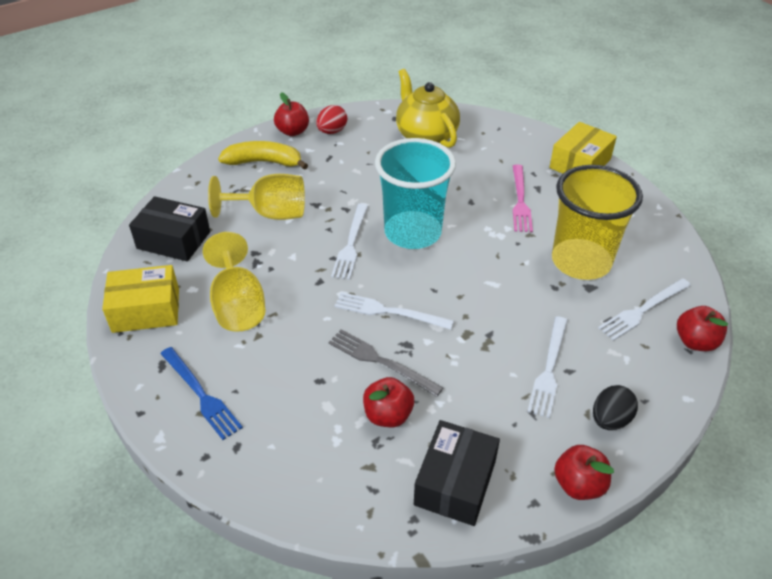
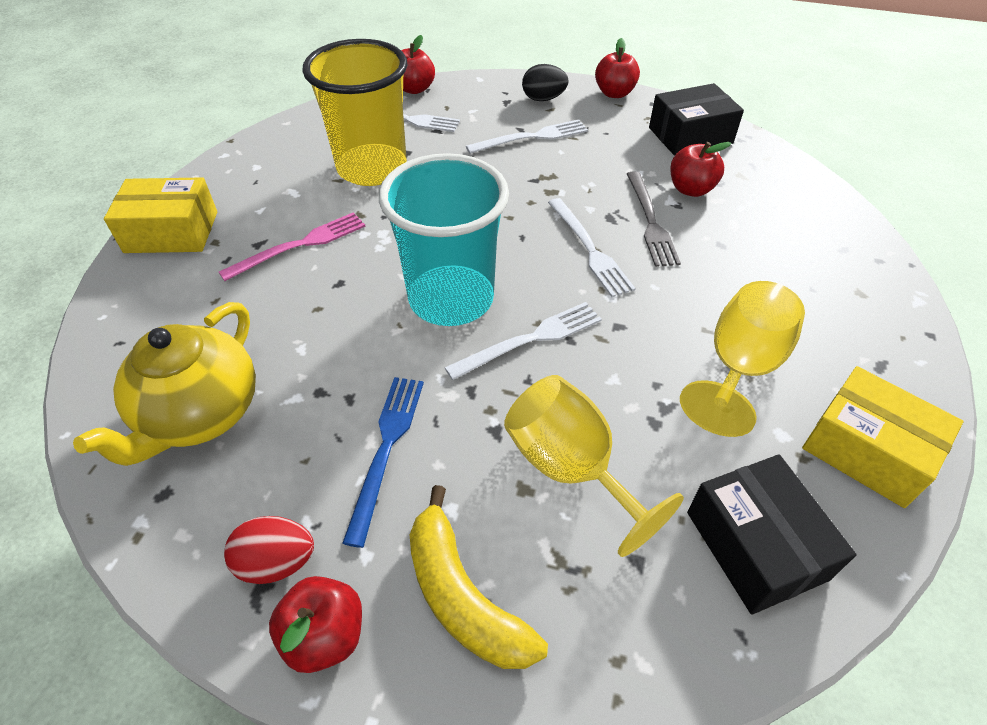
camera: 130 degrees left, 5 degrees up
(201, 394) = (852, 308): blue fork -> blue fork (386, 449)

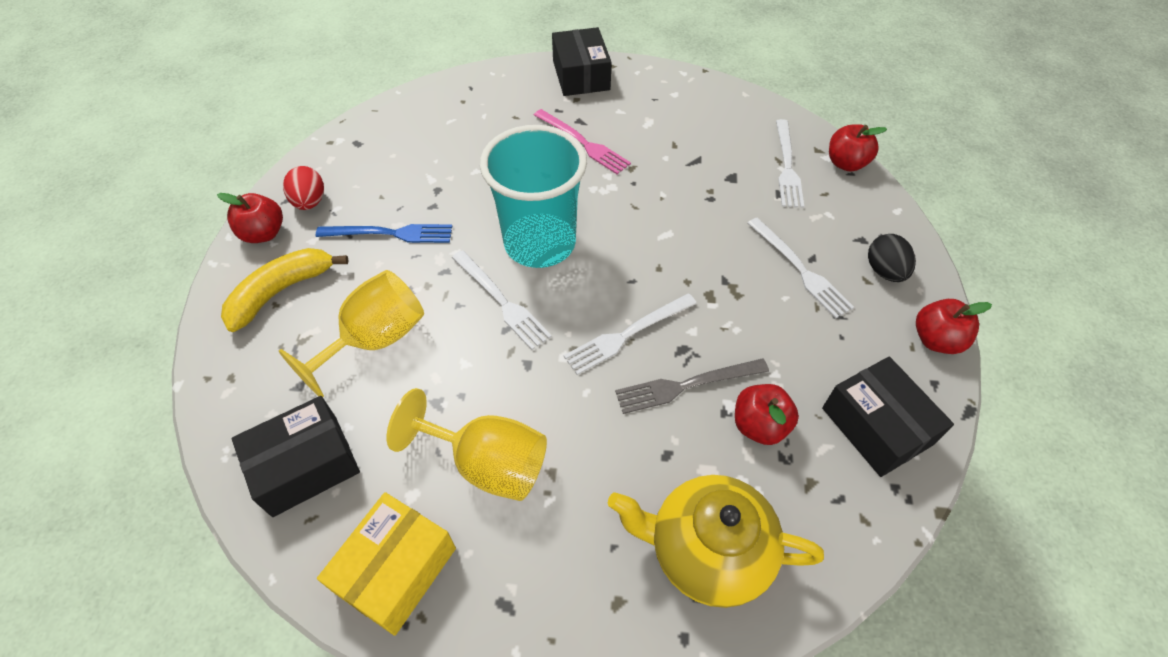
camera: 80 degrees right, 5 degrees up
(171, 232) = (581, 75): yellow box -> black box
(200, 414) = (414, 140): yellow teapot -> yellow teapot (706, 551)
(372, 168) = (698, 161): yellow cup -> none

